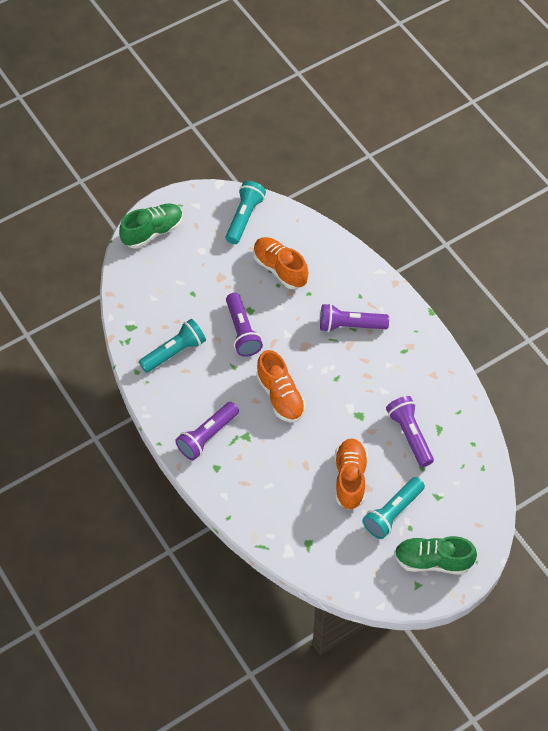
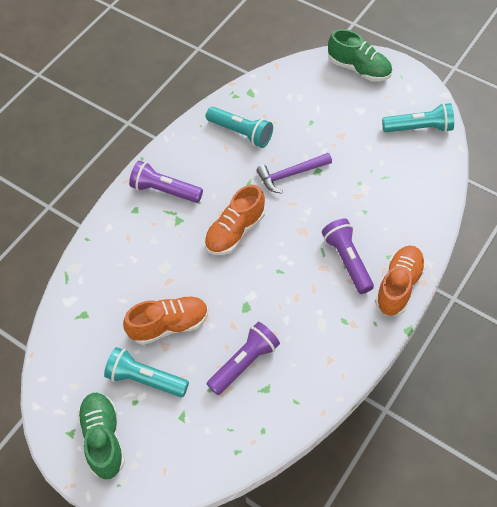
camera: 70 degrees right, 0 degrees up
(242, 331) = (291, 174): purple flashlight -> purple hammer
(280, 269) = (378, 177): orange shoe -> orange shoe (398, 286)

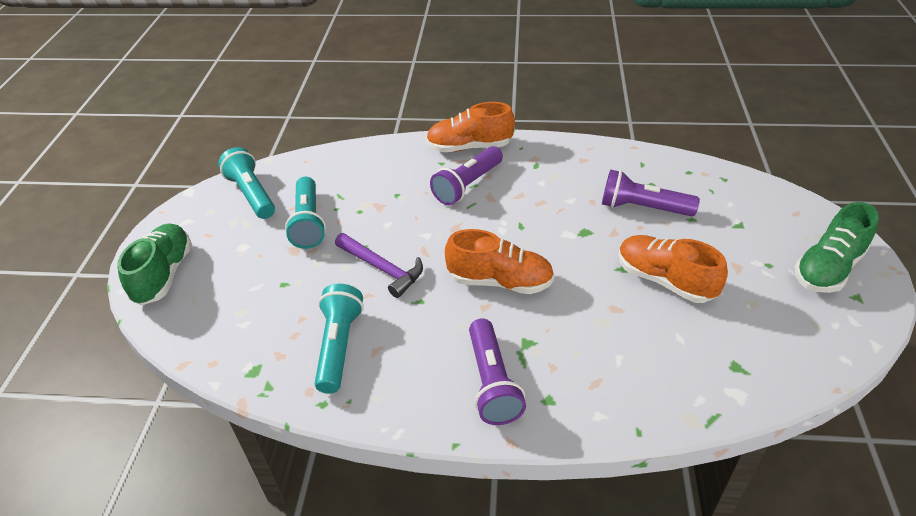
camera: 120 degrees left, 15 degrees down
(145, 379) = (739, 269): turquoise flashlight -> turquoise flashlight (309, 222)

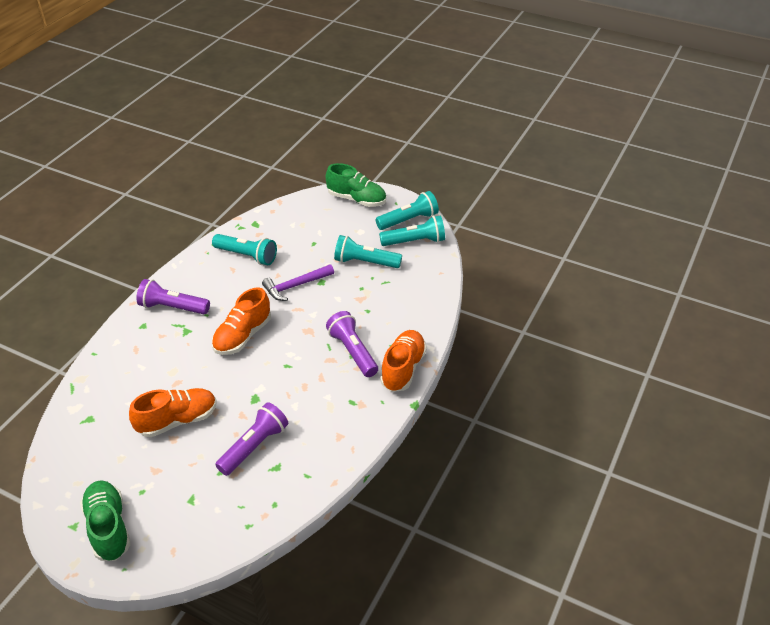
camera: 110 degrees right, 0 degrees up
(206, 211) = (408, 220): none -> turquoise flashlight

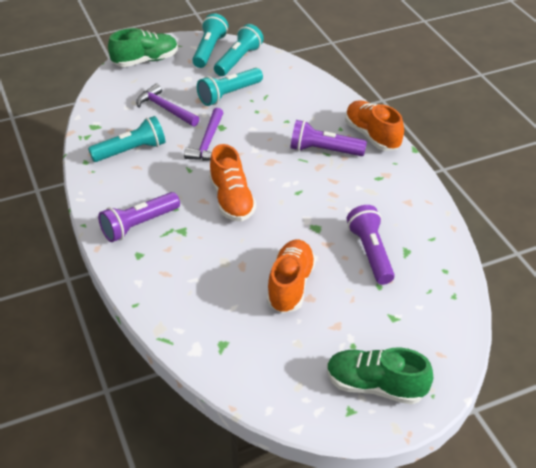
camera: 50 degrees left, 0 degrees up
(311, 243) = (165, 109): none -> purple hammer

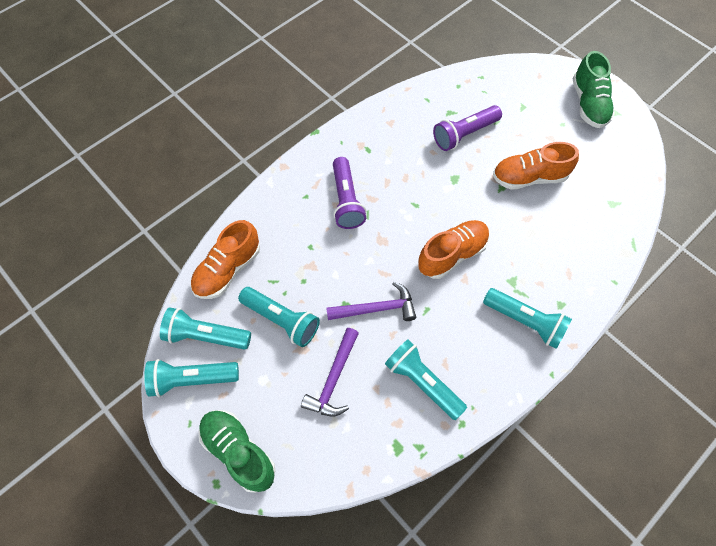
camera: 110 degrees left, 20 degrees up
(139, 225) = (525, 321): purple flashlight -> turquoise flashlight
(372, 136) = (307, 168): orange shoe -> orange shoe (228, 270)

